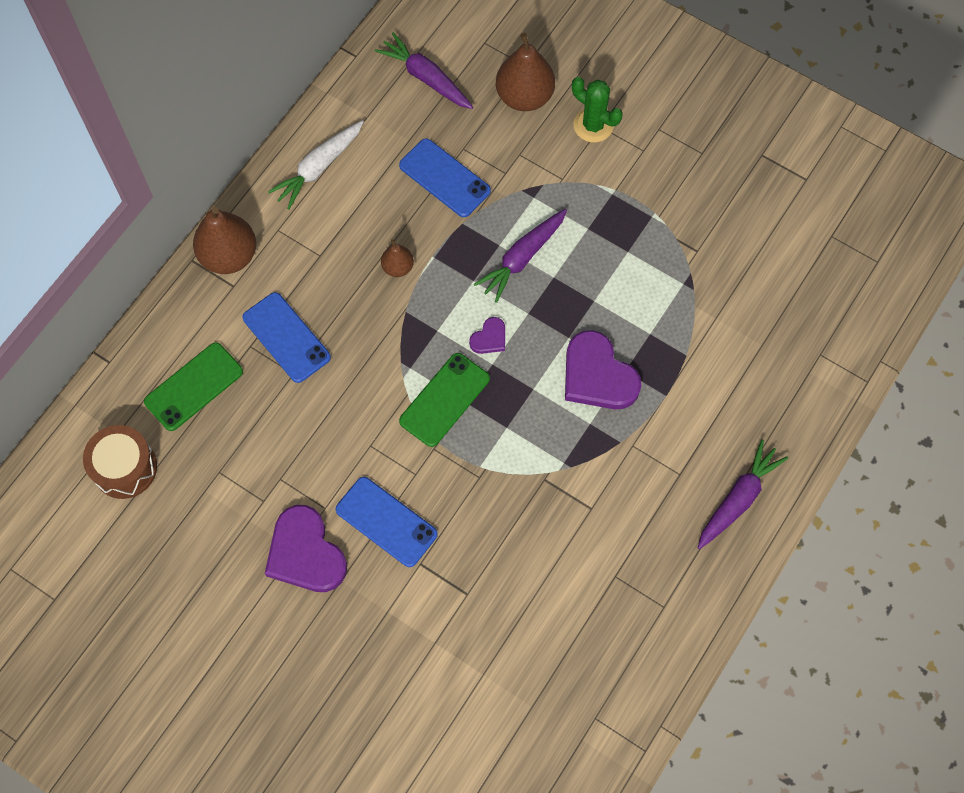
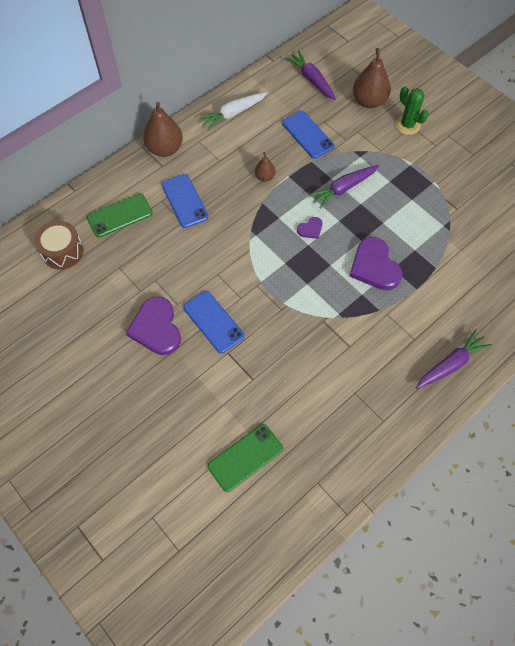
camera: 15 degrees right, 5 degrees down
(445, 400) = (272, 258): green phone -> green phone (245, 457)

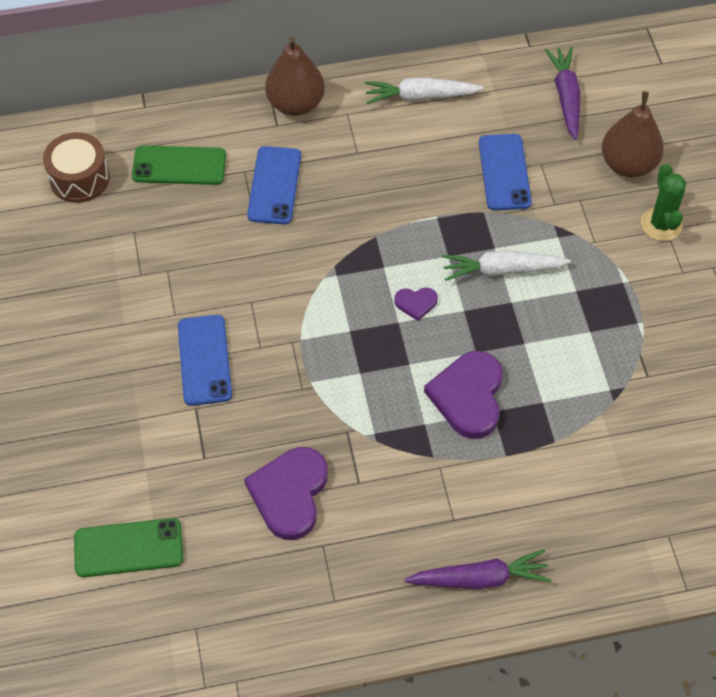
camera: 30 degrees right, 5 degrees down
(156, 328) = (129, 331): purple heart -> purple heart (289, 494)
(265, 177) = (403, 203): brown pear -> none
(344, 188) = (502, 270): purple carrot -> white carrot

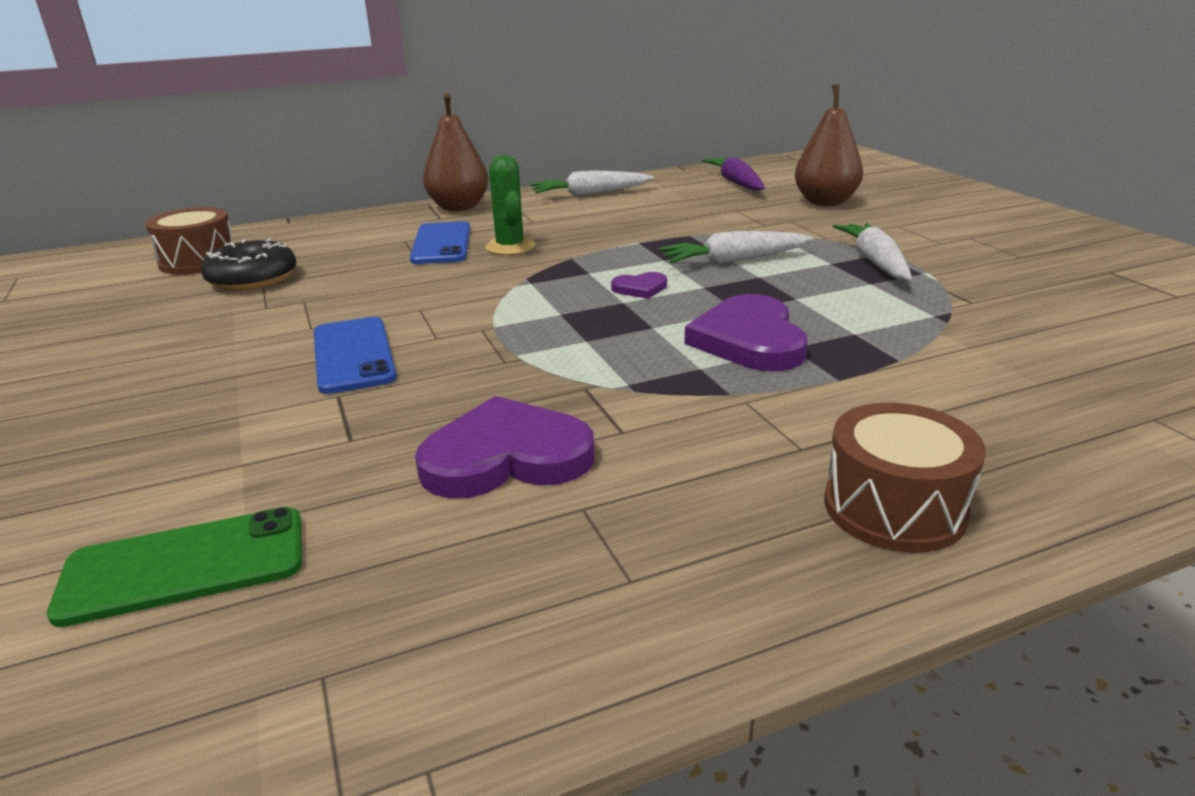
camera: 10 degrees left, 30 degrees down
(126, 222) = (252, 279): none -> black donut
(179, 165) = (326, 244): green phone -> none
(289, 494) = (506, 457): purple heart -> purple heart turned 75 degrees clockwise
(479, 578) = (894, 507): purple carrot -> brown drum
(504, 172) = (699, 216): blue phone -> none
(610, 297) = (875, 262): none -> white carrot
(661, 224) = (889, 223): green cactus -> green cactus (510, 247)

